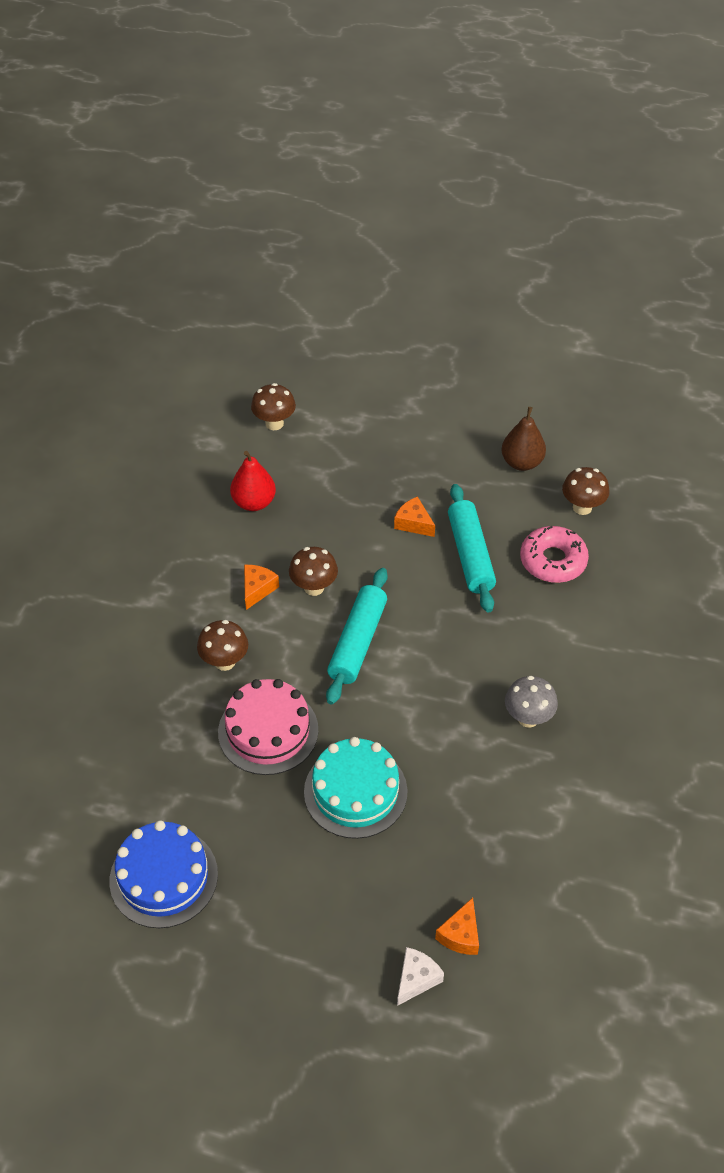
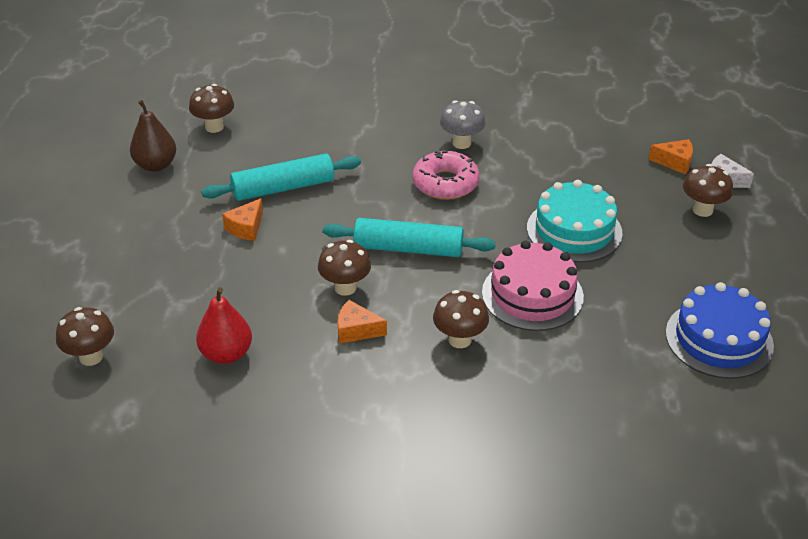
camera: 100 degrees left, 10 degrees down
(364, 934) = (702, 210): none -> brown mushroom
(553, 561) = (283, 140): pink donut -> pink donut (445, 183)

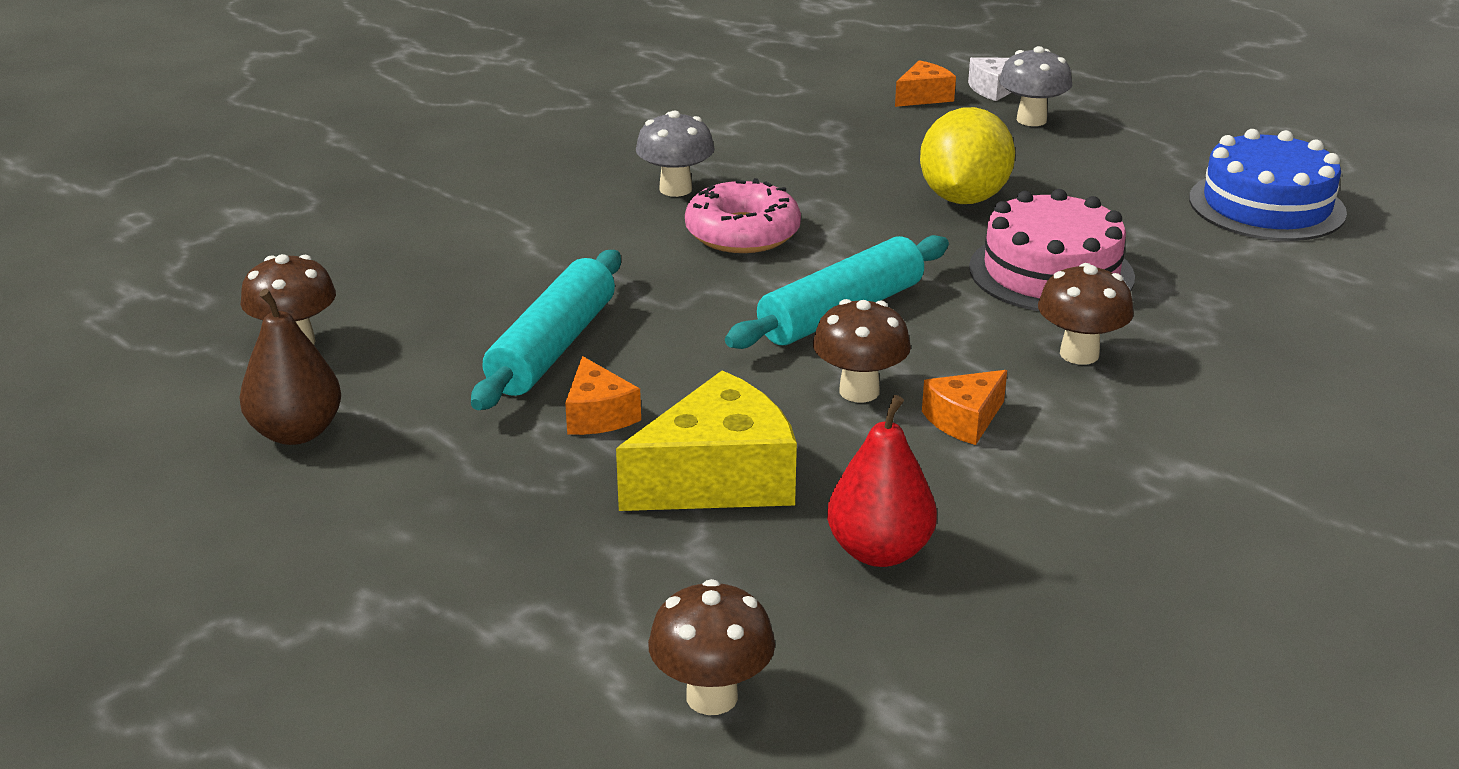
camera: 50 degrees left, 10 degrees down
(234, 284) = (718, 478): none -> yellow cheese
(574, 230) = (963, 198): turquoise cake -> yellow lemon
(702, 210) = (1031, 120): brown mushroom -> grey mushroom

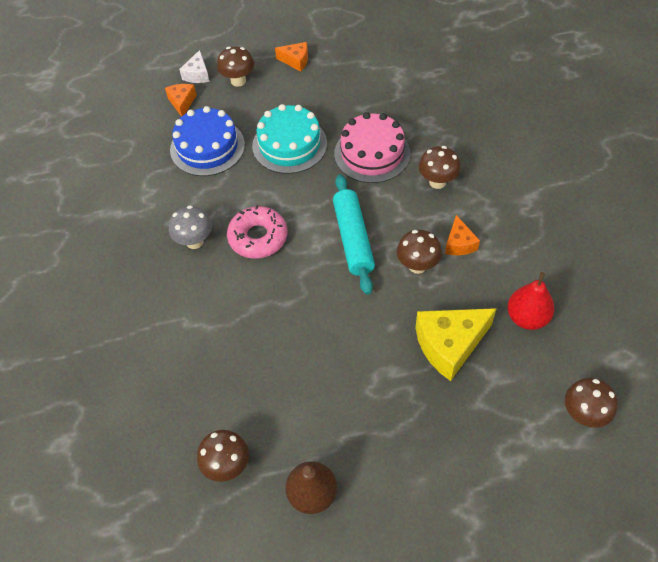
camera: 55 degrees left, 25 degrees up
(553, 347) = (308, 358): turquoise rolling pin -> none
(598, 415) = (376, 366): orange cheese -> orange cheese (296, 61)
(718, 478) = (449, 345): yellow cheese -> yellow cheese turned 120 degrees counterclockwise
(963, 198) = (289, 145): yellow lemon -> turquoise cake
(1031, 120) = (238, 81): grey mushroom -> brown mushroom
(1266, 206) = (371, 58): blue cake -> blue cake (207, 147)

